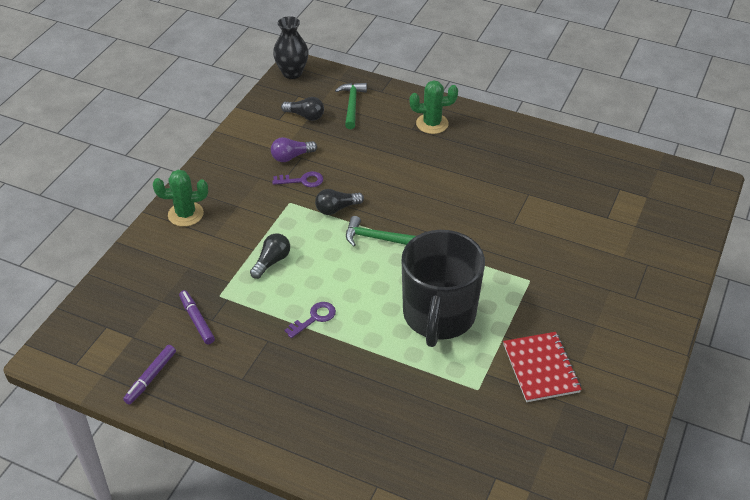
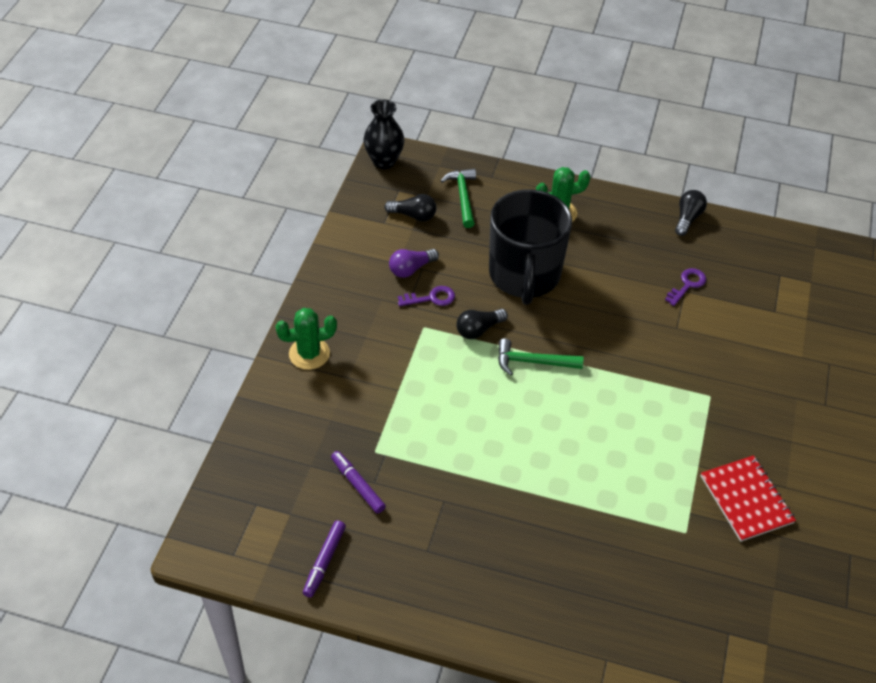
camera: 10 degrees left, 5 degrees up
(272, 262) = (423, 403): black light bulb -> black light bulb (687, 218)
(314, 318) = (488, 467): purple key -> purple key (687, 285)
(438, 316) = (623, 449): black mug -> black mug (524, 276)

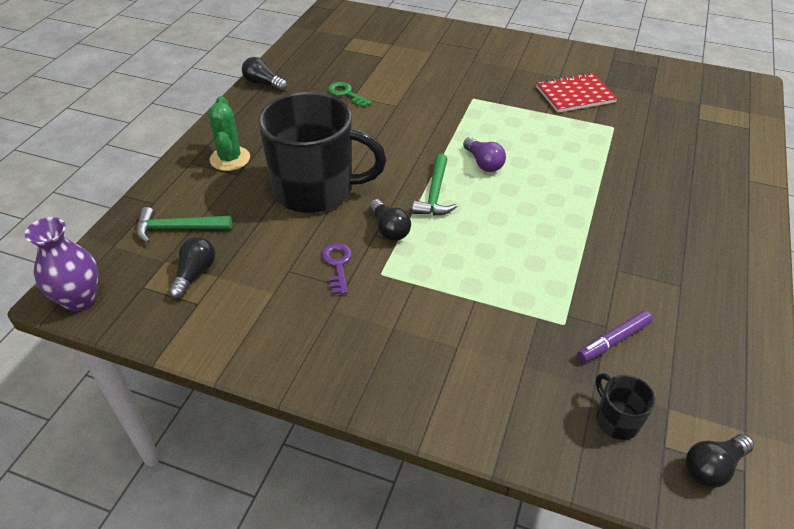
camera: 85 degrees left, 5 degrees down
(237, 533) = (712, 467): none -> black light bulb
(280, 476) = (616, 420): none -> black mug
(309, 354) = (418, 387): green cactus -> none
(325, 561) = (722, 373): purple marker -> none
(384, 161) = (79, 299): black vase -> purple vase
(411, 269) = (287, 280): purple light bulb -> purple light bulb (483, 163)
(687, 285) = (346, 94): purple key -> green key

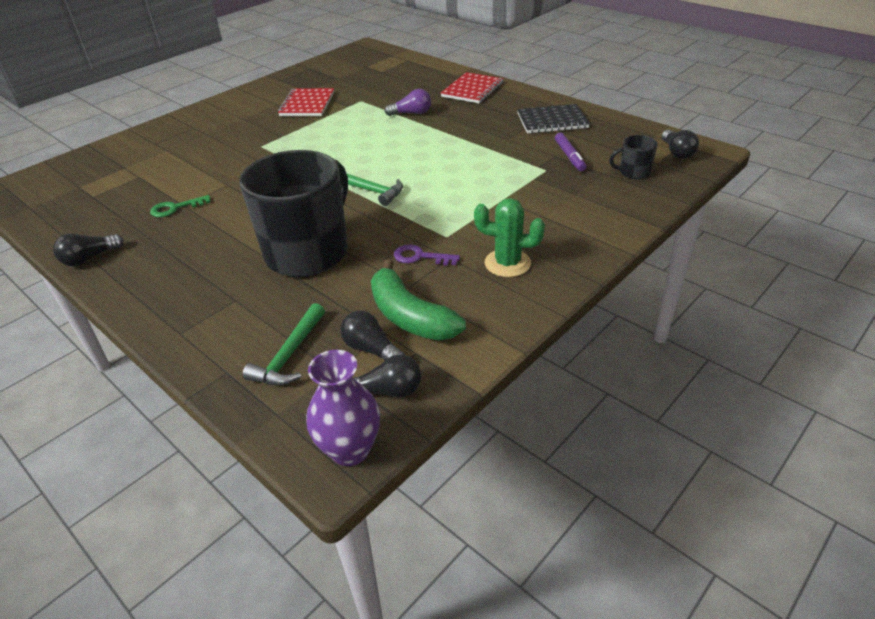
camera: 65 degrees left, 5 degrees down
(230, 159) = (203, 301): green cactus -> green cactus (507, 263)
(244, 285) = (410, 316): none -> green banana
(389, 229) = (395, 221): black light bulb -> black light bulb (387, 391)
(483, 163) = (352, 161): purple light bulb -> purple light bulb (411, 113)
(698, 302) = (552, 121): none -> black notebook
(720, 204) = (472, 90): none -> red notebook

